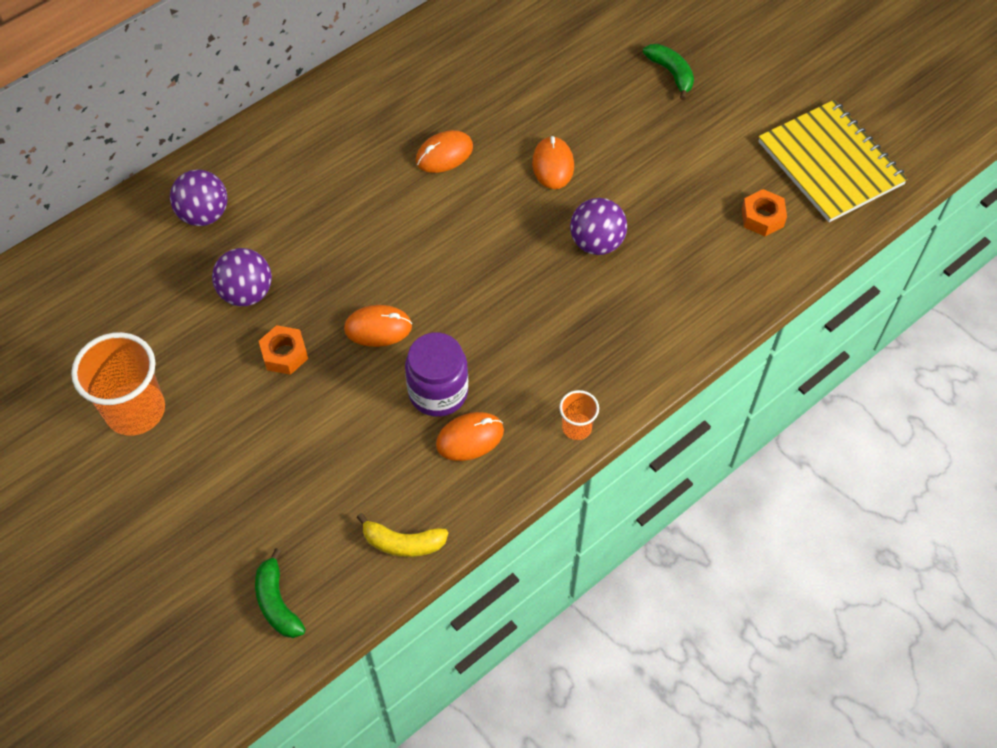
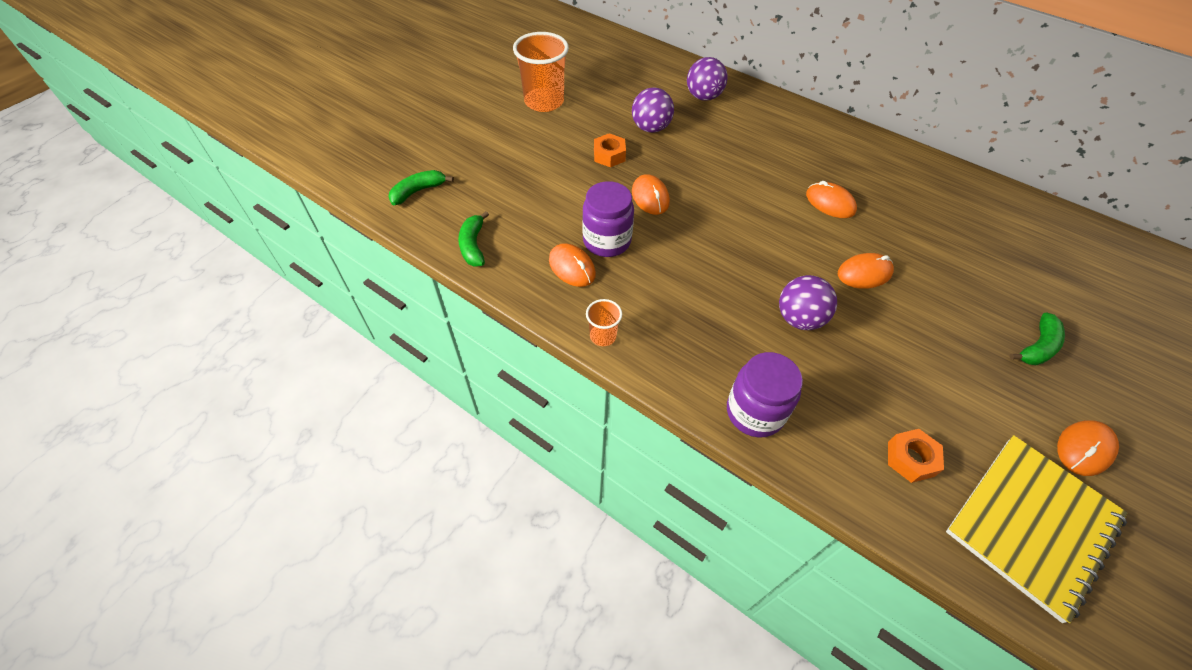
camera: 75 degrees right, 5 degrees down
(403, 543) = (473, 246): yellow banana -> green banana
(695, 318) = (755, 412): none -> purple jar
(774, 95) = (1084, 449): none -> orange mouse

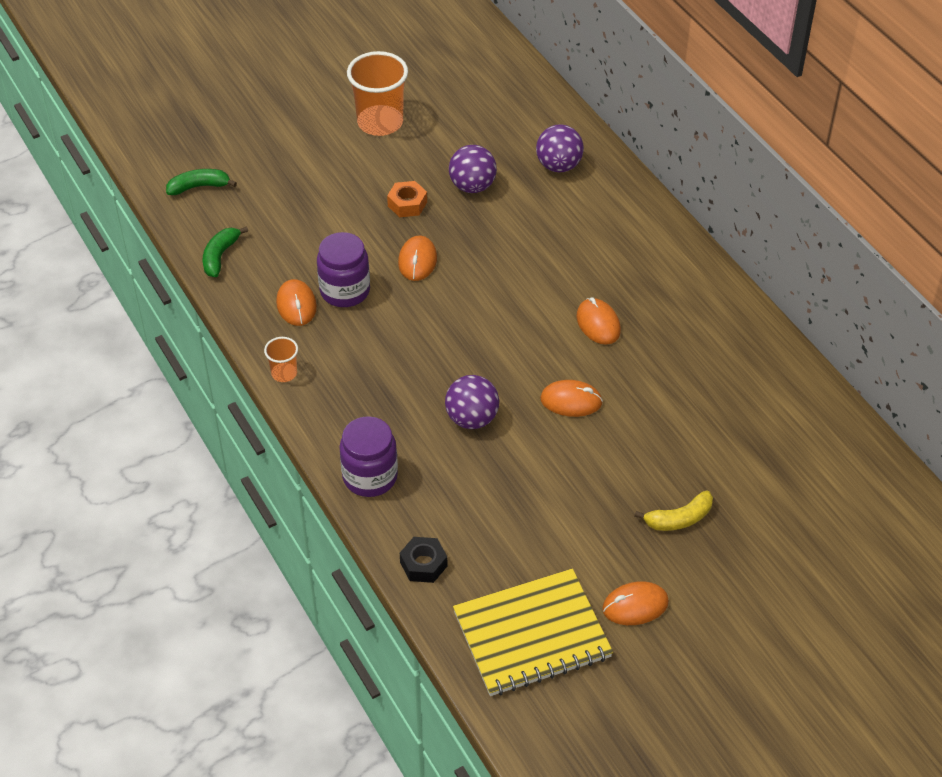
camera: 25 degrees right, 5 degrees down
(874, 488) = (423, 564): none -> black nut
(910, 459) = (473, 556): orange nut -> none
(1037, 347) = (679, 519): green banana -> yellow banana

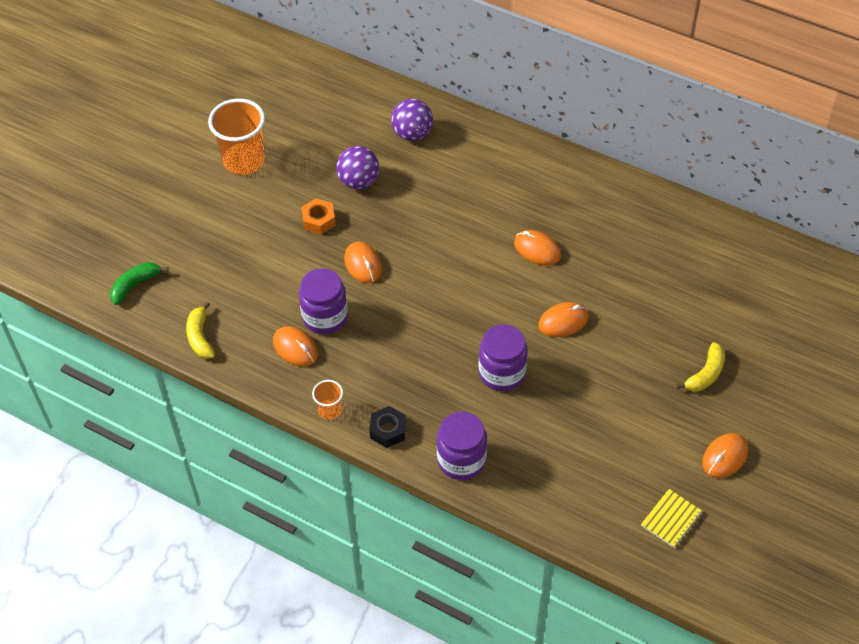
camera: 30 degrees left, 5 degrees up
(220, 256) = (200, 337): green banana -> yellow banana
(423, 564) = (554, 508): black nut -> black nut (388, 430)
(472, 419) = (502, 373): purple ball -> purple jar
(532, 635) = (671, 519): yellow notebook -> yellow notebook, size x0.46

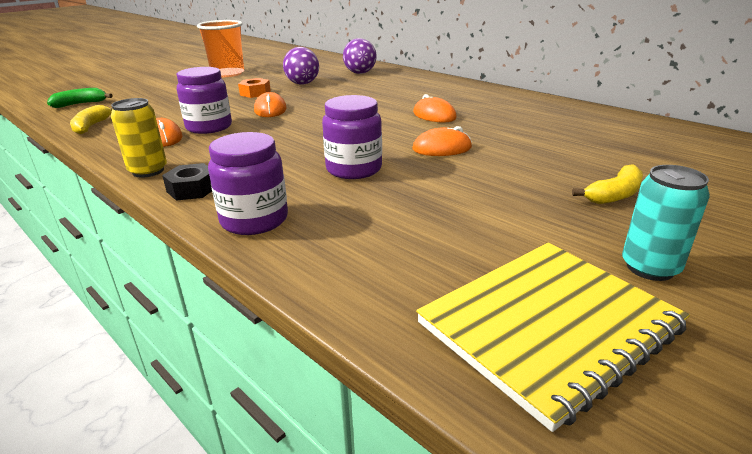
camera: 15 degrees right, 25 degrees down
(330, 410) = (148, 171): orange cup -> yellow can
(671, 519) = (549, 326): yellow notebook -> yellow notebook, size x2.18
(724, 457) = (650, 267): orange mouse -> turquoise can

